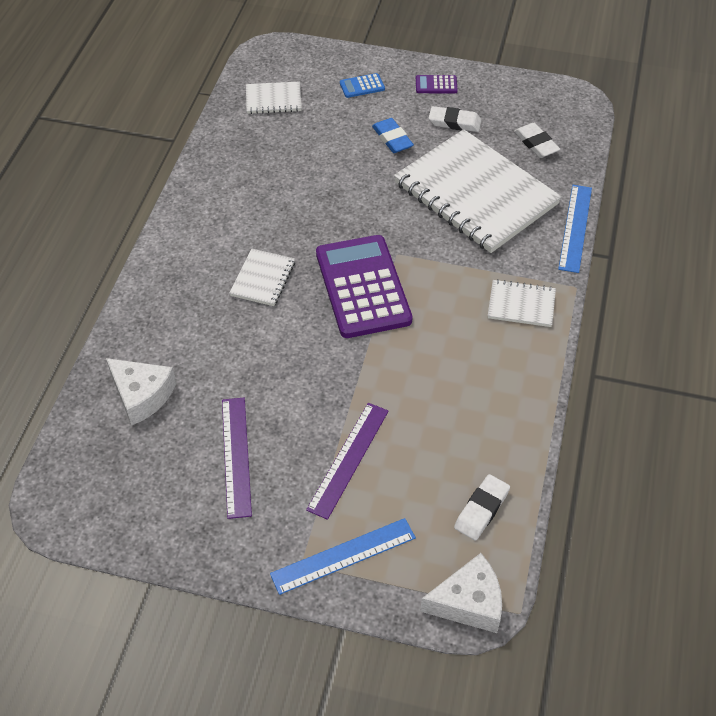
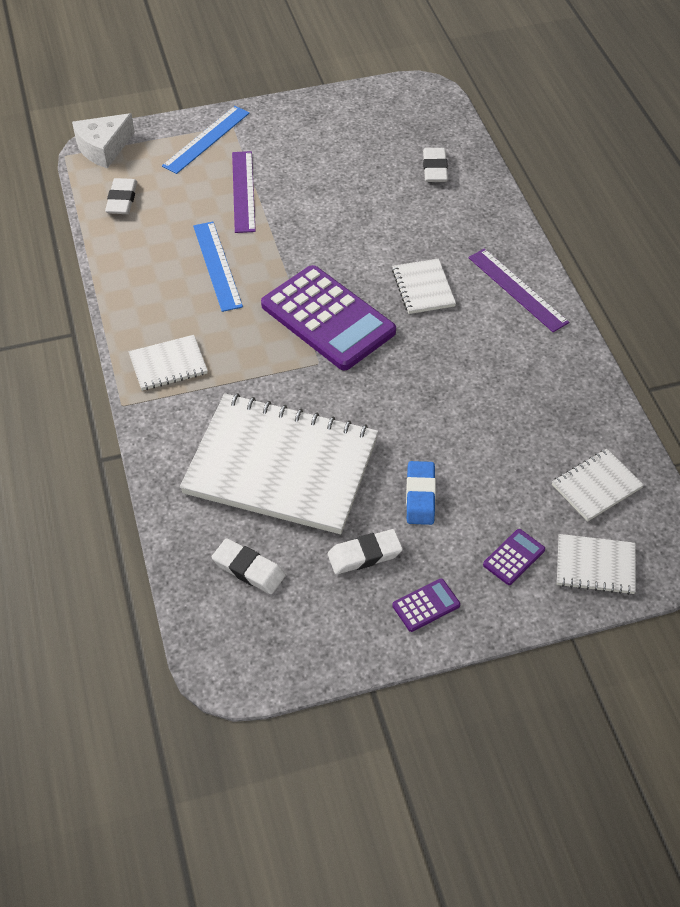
camera: 150 degrees right, 0 degrees up
(141, 395) = (435, 168): white cheese -> white eraser
(236, 456) = (328, 161): purple ruler -> purple ruler (517, 289)
(317, 64) = (595, 566): none -> white notebook
(362, 86) = (514, 557): blue calculator -> purple calculator
(392, 139) = (420, 496): blue eraser -> blue eraser turned 60 degrees clockwise
(575, 227) = (151, 472): blue ruler -> blue ruler (217, 265)

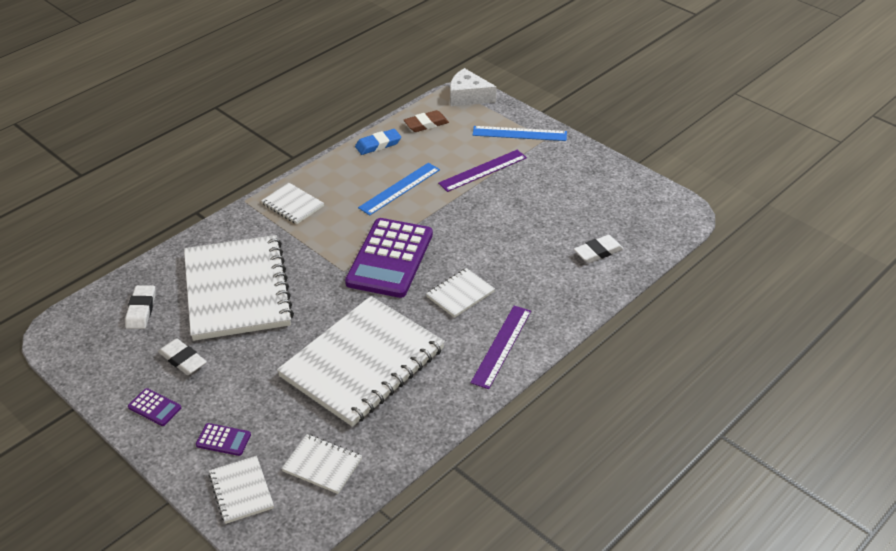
camera: 60 degrees right, 10 degrees down
(122, 200) = (426, 124): white eraser -> brown eraser
(420, 496) = (252, 368): blue eraser -> blue eraser (378, 145)
(472, 401) = (362, 363): none -> white notebook

